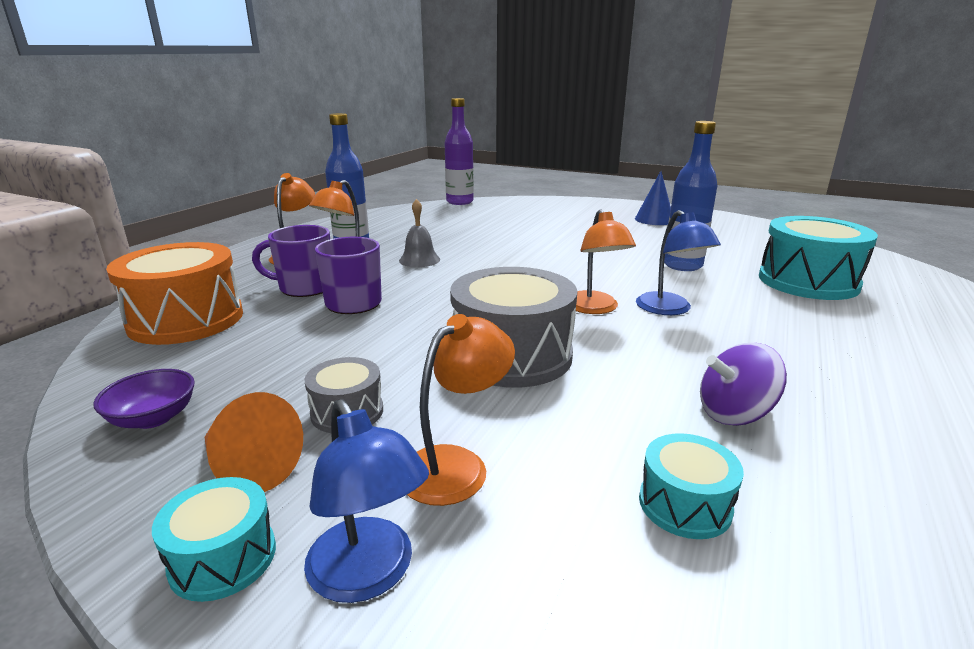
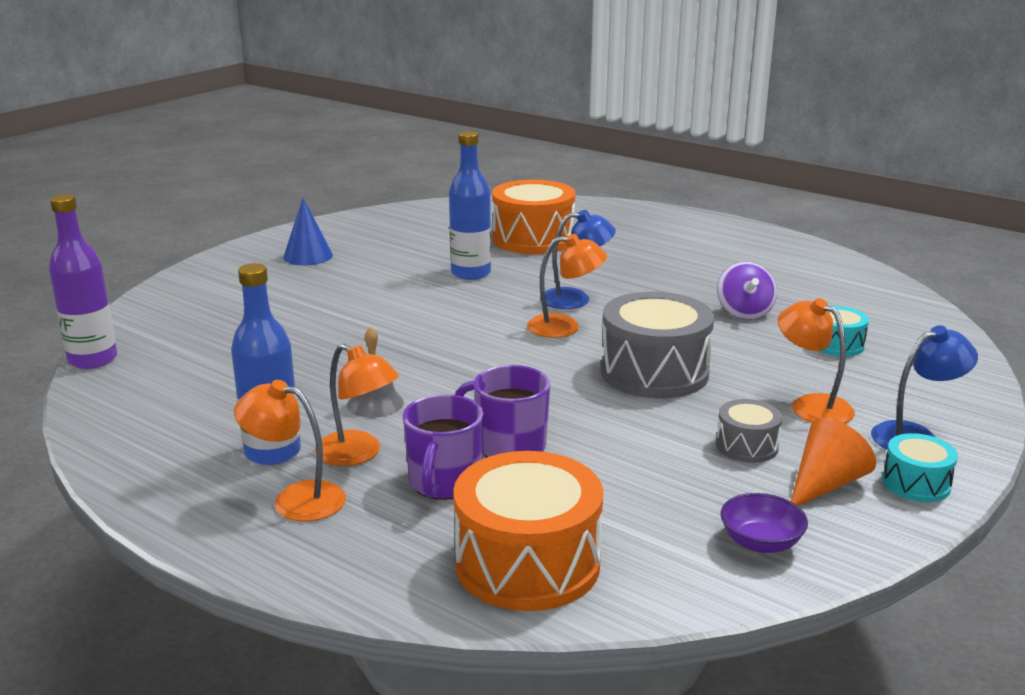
camera: 80 degrees left, 0 degrees up
(808, 282) = (533, 239): turquoise drum -> orange drum

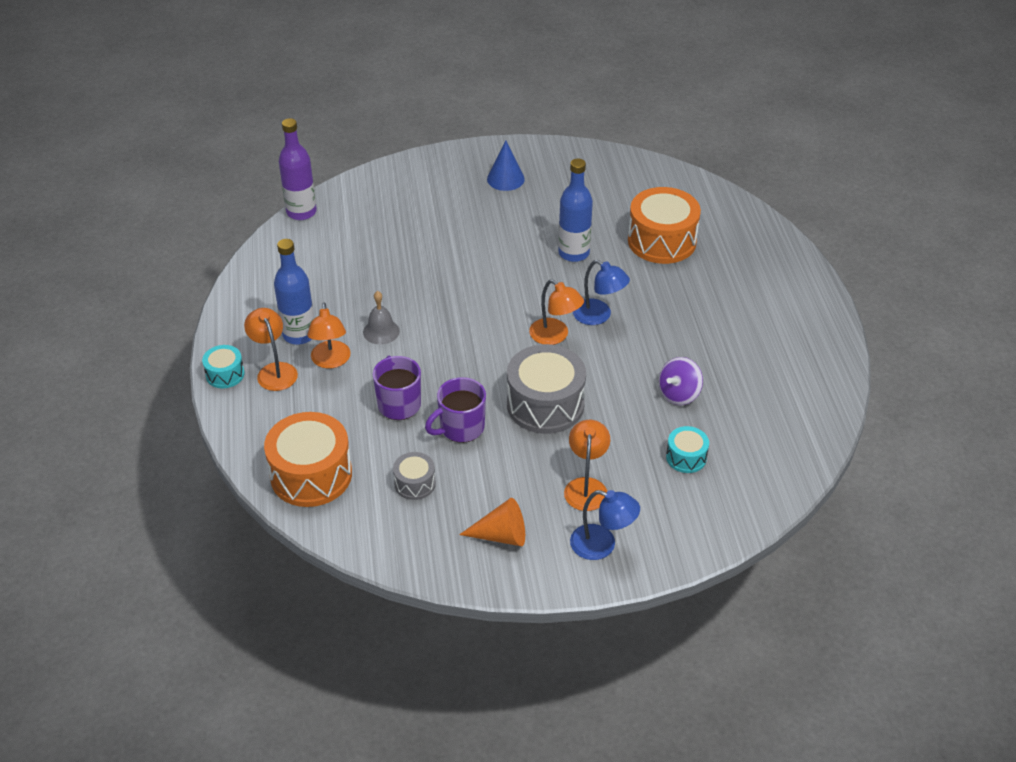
camera: 45 degrees right, 20 degrees up
(444, 483) = (341, 405): purple mug -> purple mug (460, 428)
(747, 446) = (506, 486): grey drum -> grey drum (415, 483)
(760, 542) = (417, 540): purple bowl -> none
(916, 483) = (545, 569): turquoise drum -> turquoise drum (225, 374)

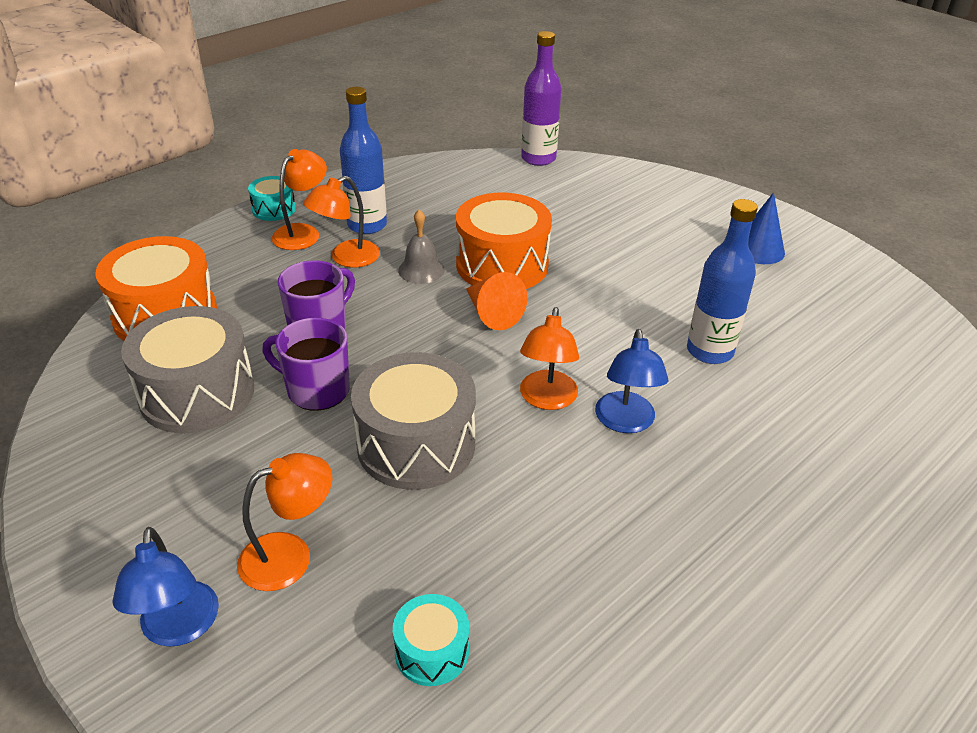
camera: 55 degrees right, 5 degrees down
(415, 483) = (197, 393): grey drum -> grey drum, size x1.99
(501, 535) = (146, 508): orange cone -> orange cone (492, 313)
(662, 241) = (837, 419): orange drum -> orange drum (502, 265)
(679, 394) = (559, 578): purple spinning top -> none

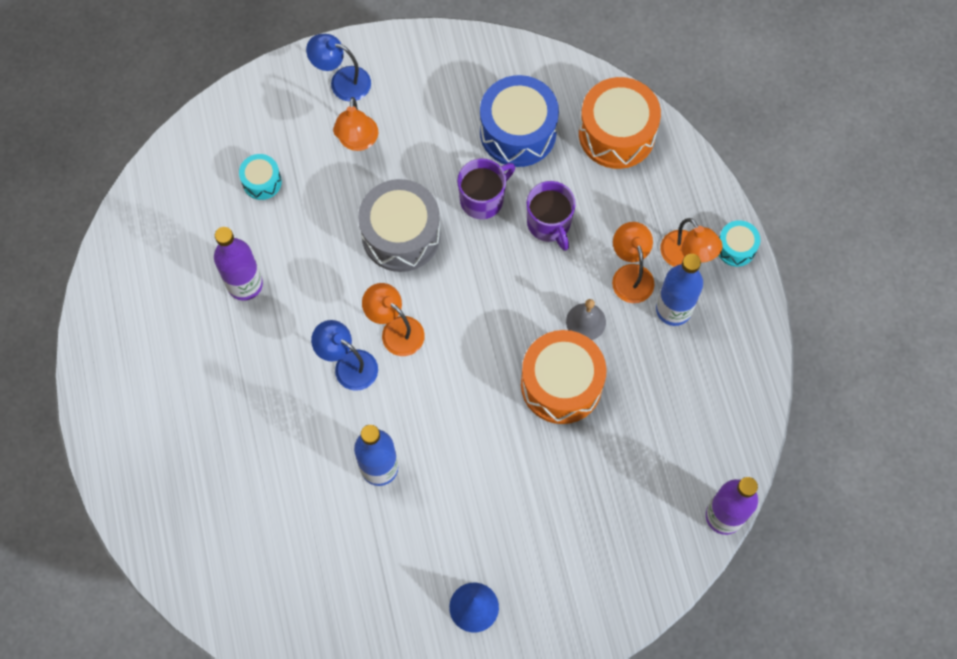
camera: 120 degrees right, 30 degrees up
(197, 393) = (518, 132): grey drum -> blue drum
(492, 313) = (503, 344): orange cone -> none
(614, 583) = (245, 284): none -> purple bottle

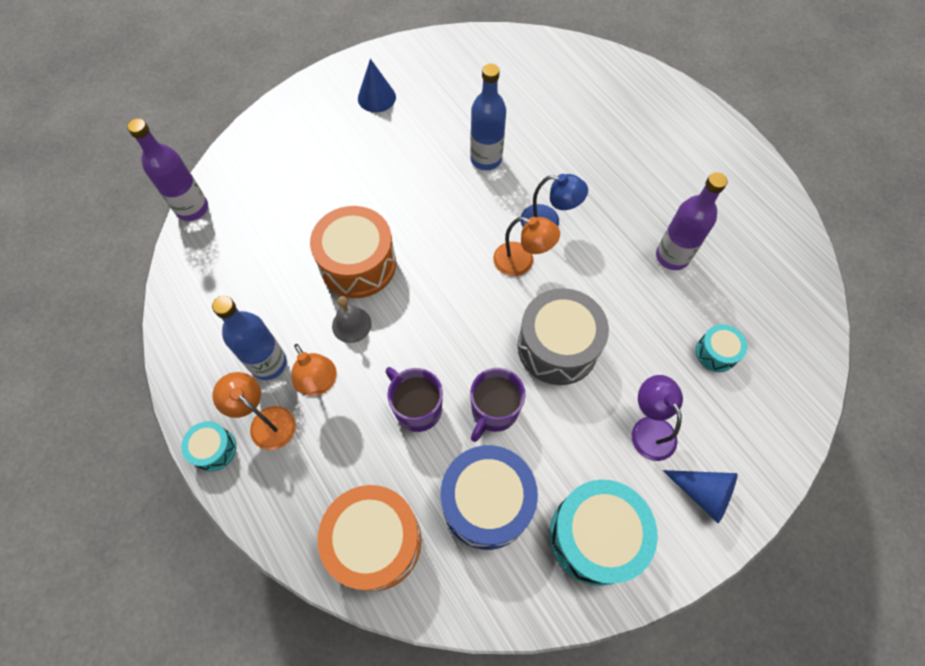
camera: 160 degrees right, 5 degrees down
(342, 81) = (703, 493): blue lamp -> blue cone
(357, 141) = (649, 428): orange lamp -> purple lamp
(443, 81) = (595, 536): none -> turquoise drum

